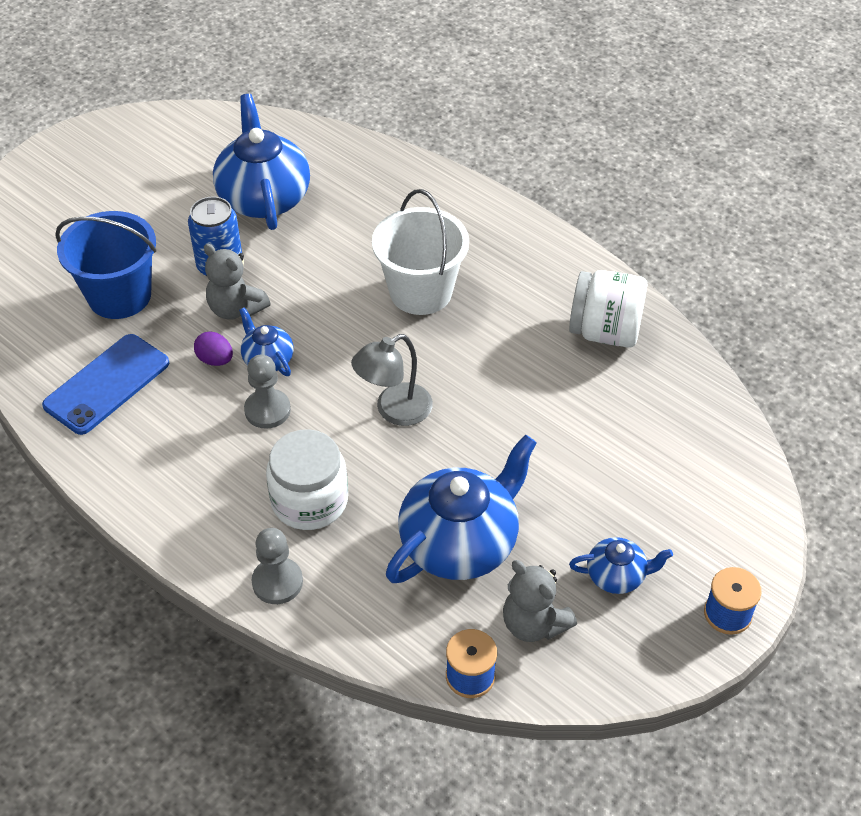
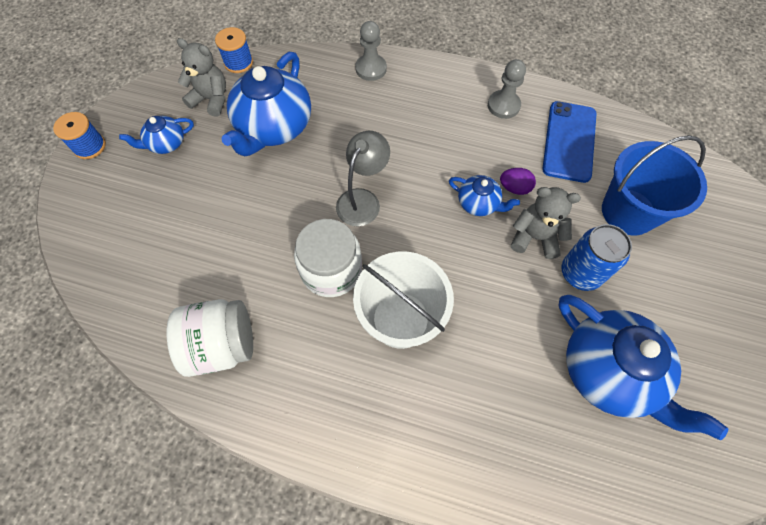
camera: 155 degrees right, 15 degrees up
(267, 410) = (450, 165): grey pawn -> grey pawn (503, 105)
(309, 500) = (382, 118): white jar -> white jar (331, 270)

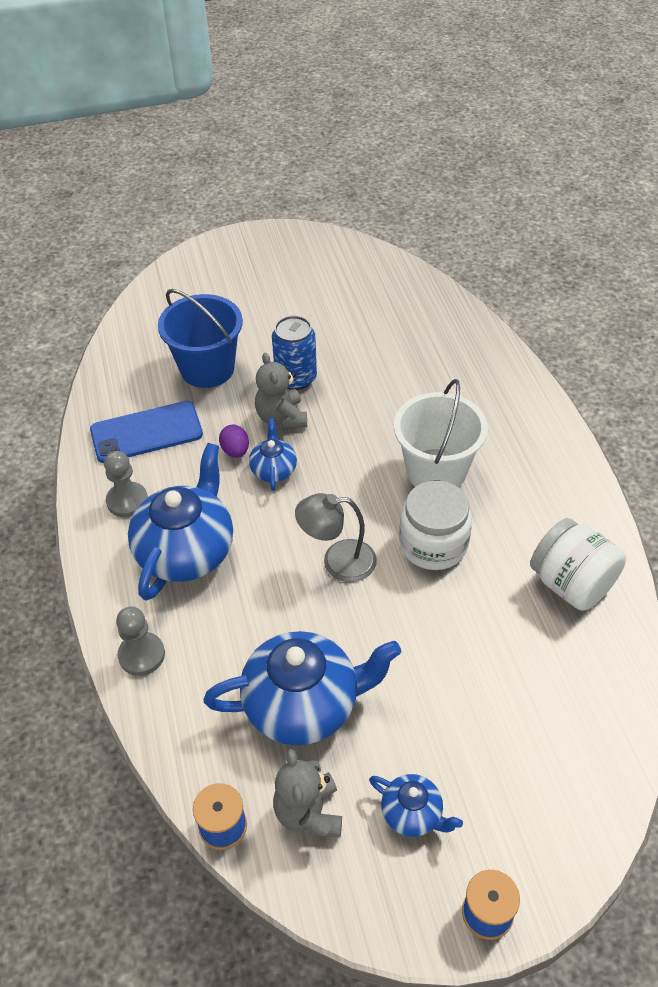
camera: 120 degrees left, 15 degrees down
(609, 372) = (371, 338): blue teapot -> blue teapot (186, 551)

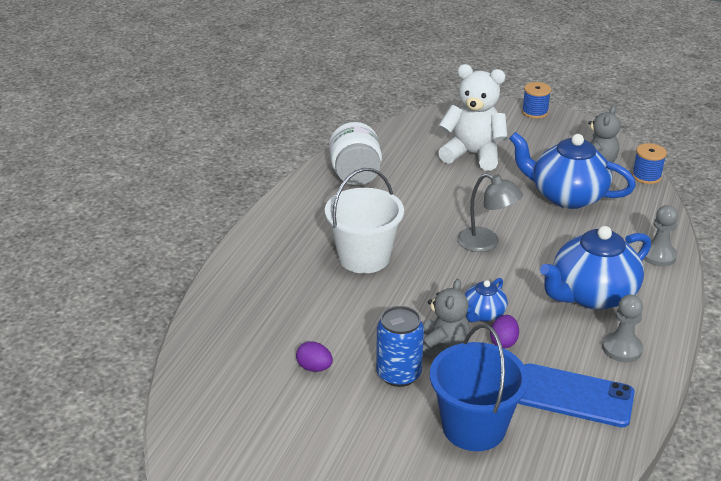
camera: 145 degrees left, 15 degrees down
(363, 350) = (314, 368): none -> purple egg
(413, 814) = (541, 144): blue teapot -> none
(433, 544) = (414, 224): white jar -> none
(481, 721) = (473, 155): none -> white teddy bear

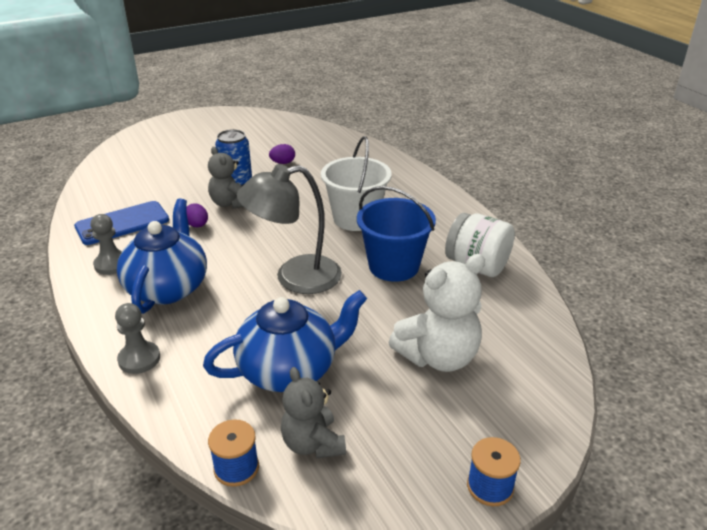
camera: 130 degrees right, 0 degrees up
(474, 427) = (166, 184): blue bucket -> blue bucket (393, 266)
(483, 314) = (230, 232): blue teapot -> none
(486, 243) = (295, 277): grey lamp -> grey lamp, size x1.51

